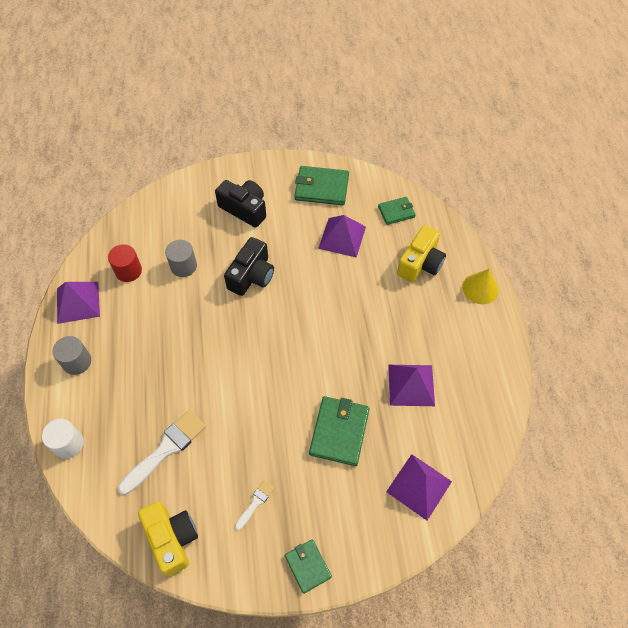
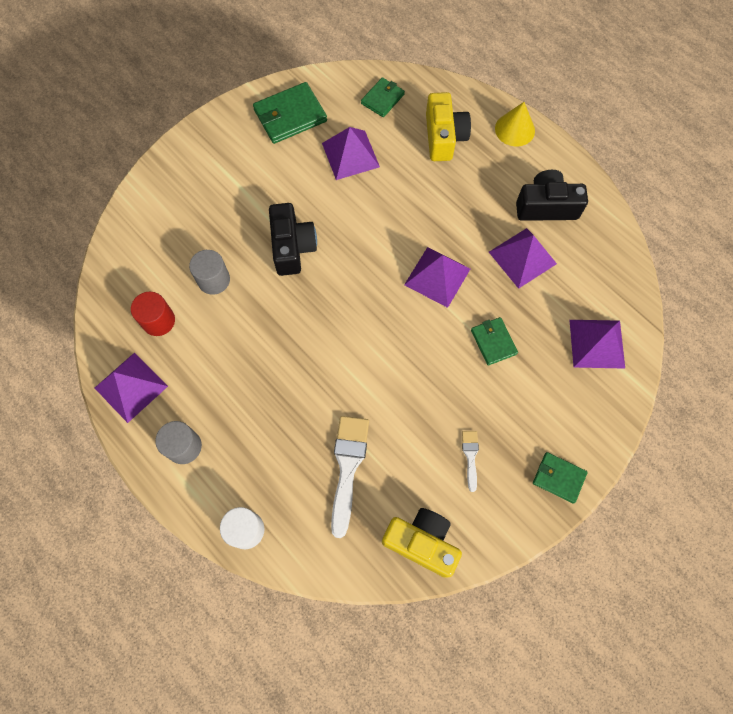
camera: 35 degrees left, 10 degrees up
(244, 209) = (228, 183): black camera -> black camera (546, 206)
(336, 358) = (437, 276): none -> purple pyramid
(339, 432) = (493, 342): green wallet -> green wallet, size x0.61

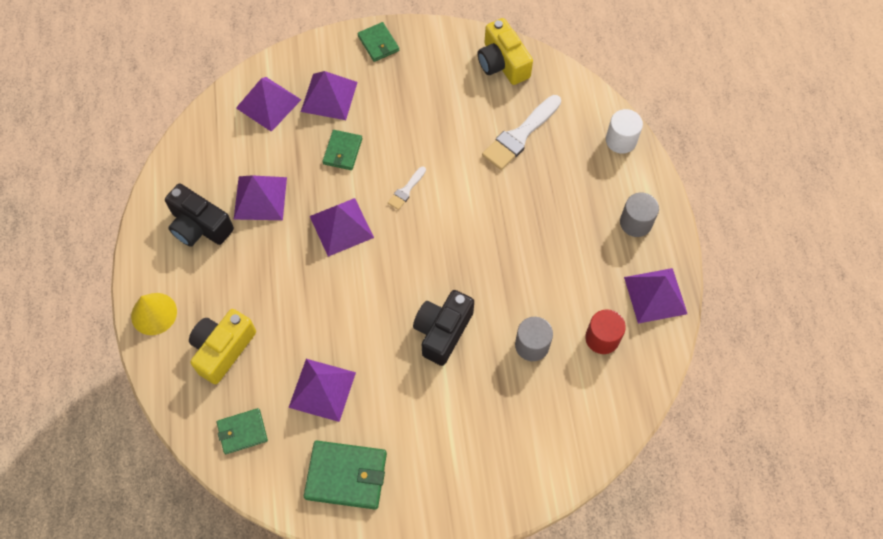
camera: 145 degrees left, 5 degrees down
(470, 456) = (427, 90): white brush -> white brush (406, 190)
(552, 387) = (329, 96): none -> purple pyramid

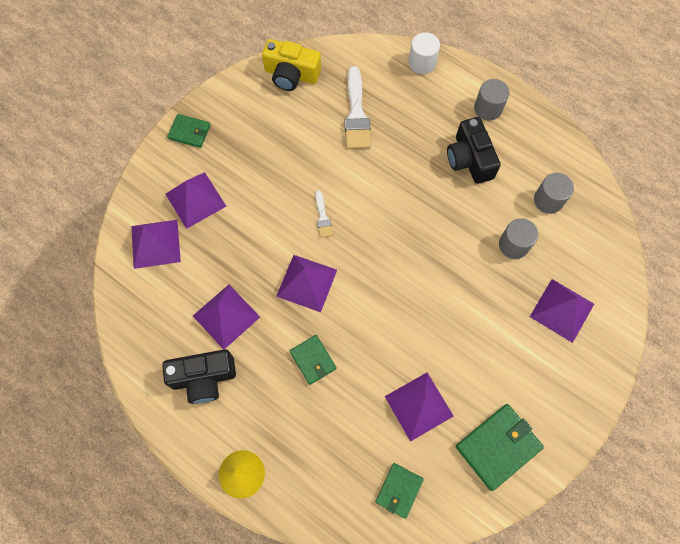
camera: 45 degrees left, 5 degrees up
(223, 349) = (321, 448): yellow camera -> none
(342, 151) = (249, 230): green wallet -> green wallet (313, 360)
(442, 331) = (451, 289): black camera -> black camera (469, 159)
(602, 338) = (548, 200): red cylinder -> grey cylinder
(655, 295) = (548, 144): purple pyramid -> purple pyramid (561, 310)

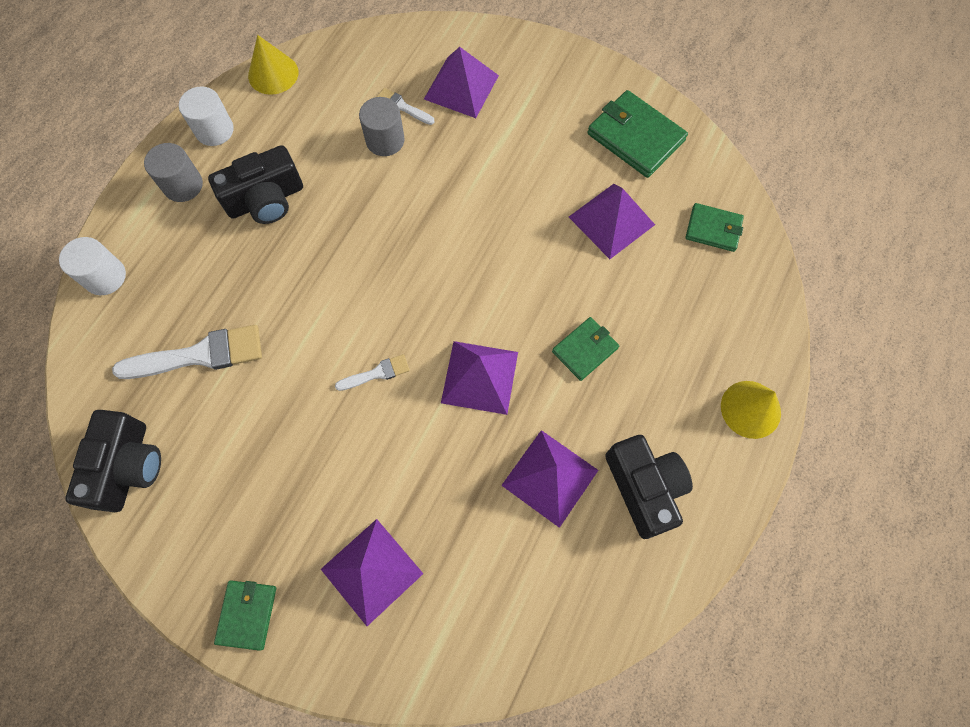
camera: 100 degrees left, 0 degrees up
(155, 243) = (456, 617): purple pyramid -> none
(291, 74) = (128, 466): yellow camera -> black camera
(533, 129) = (214, 130): none -> white cylinder
(545, 261) = (402, 107): none -> white brush
(548, 200) = (318, 108): grey cylinder -> none
(584, 171) = (273, 74): none -> yellow cone

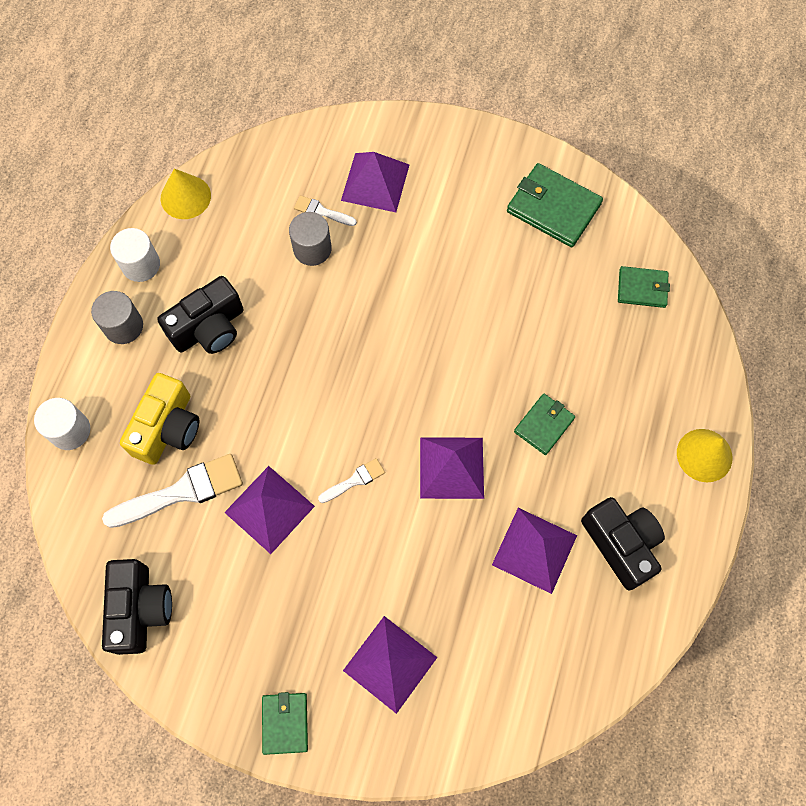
camera: 10 degrees left, 0 degrees up
(201, 290) = (167, 428): none -> yellow camera
(611, 220) = (546, 295): purple pyramid -> purple pyramid (269, 509)

